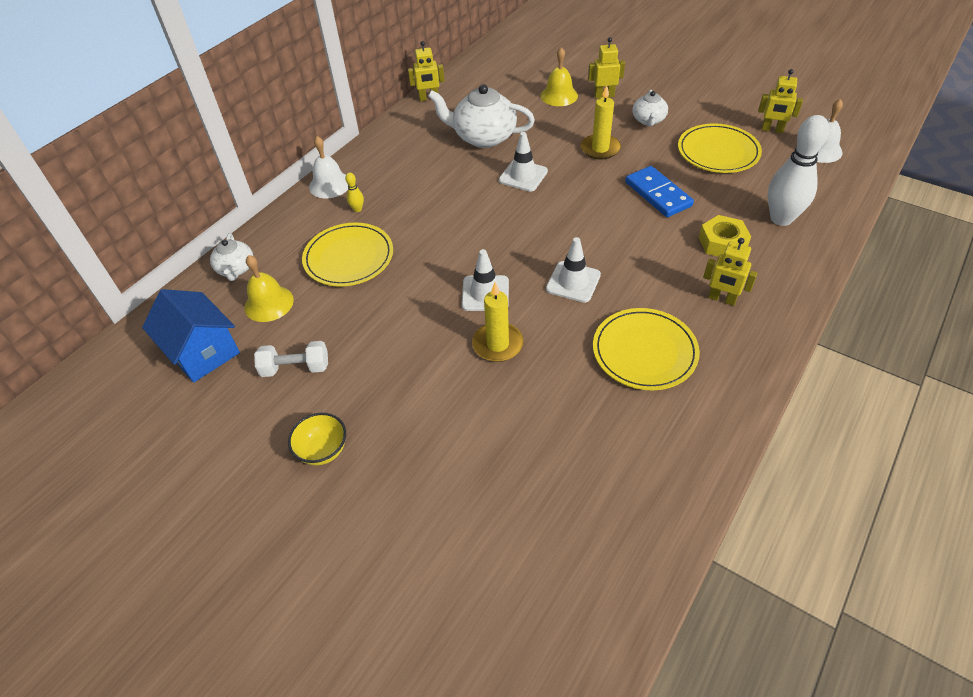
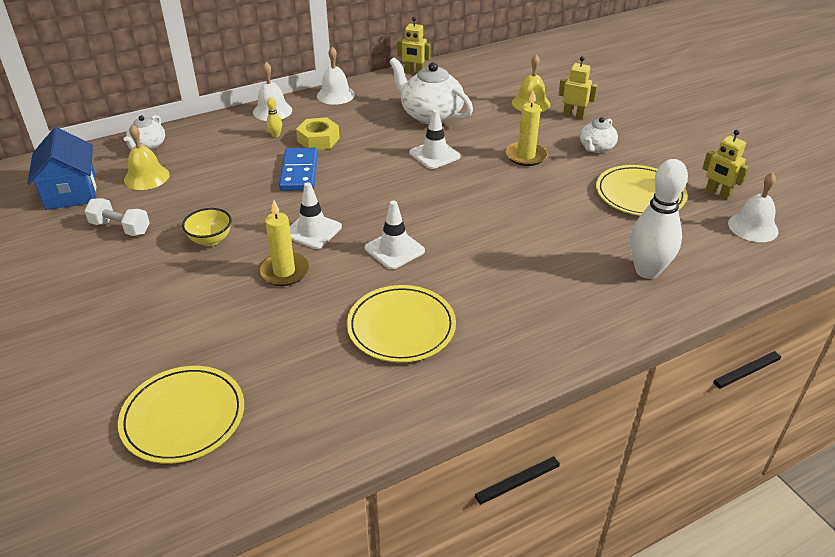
camera: 25 degrees right, 10 degrees down
(323, 450) = (82, 291): yellow bowl -> yellow bowl (210, 240)
(349, 257) = (234, 167): yellow plate -> yellow plate (183, 417)
(376, 146) = (335, 95): none -> white bell
(658, 194) = (543, 209): blue domino -> blue domino (299, 172)
(722, 243) = (565, 269): yellow nut -> yellow nut (318, 140)
(722, 299) = (517, 314): yellow robot -> none

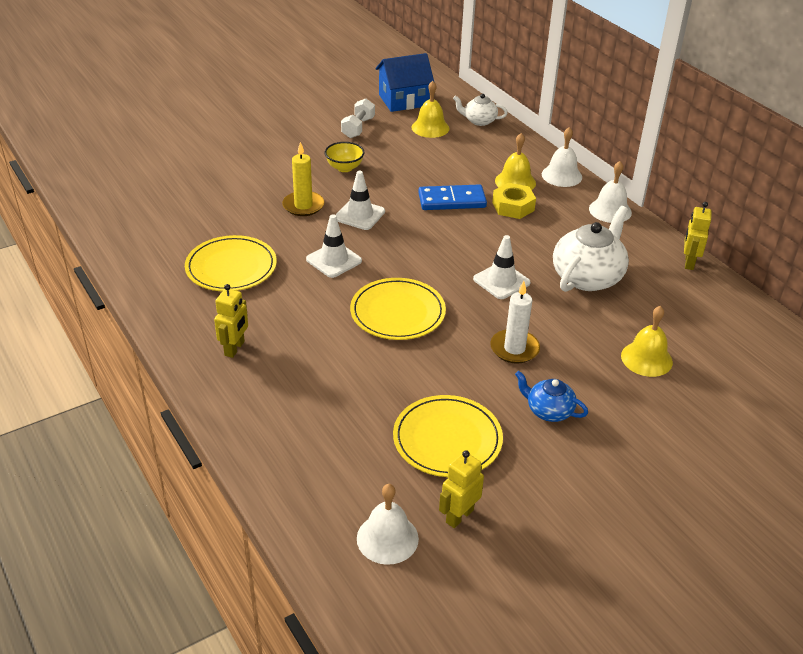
camera: 85 degrees right, 0 degrees up
(183, 417) = (154, 181): yellow plate -> yellow plate (397, 312)
(275, 135) = (515, 182): yellow bowling pin -> yellow bell
(526, 156) = (514, 349): yellow candle -> white candle
(573, 115) = (627, 396): yellow robot -> yellow robot (235, 348)
(596, 148) = (548, 411): white teapot -> blue teapot
(647, 271) = (301, 427): white bowling pin -> none

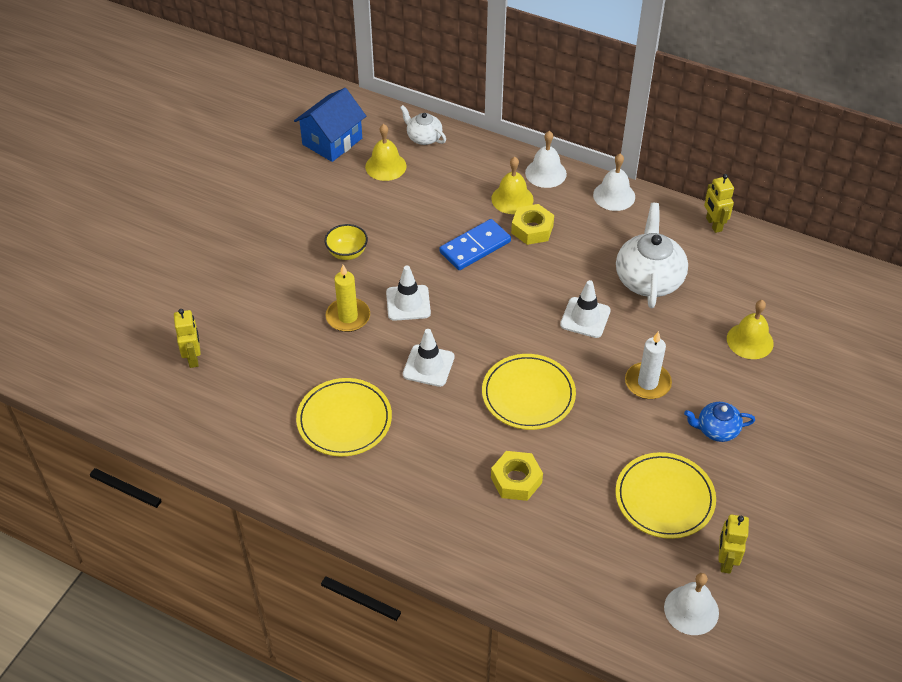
camera: 30 degrees left, 10 degrees up
(235, 348) = (425, 504): yellow robot -> yellow robot (193, 358)
(326, 366) = (516, 480): none -> yellow nut
(358, 128) = (318, 196): white dumbbell -> none
(479, 121) = (423, 137): white teapot -> white teapot turned 60 degrees clockwise

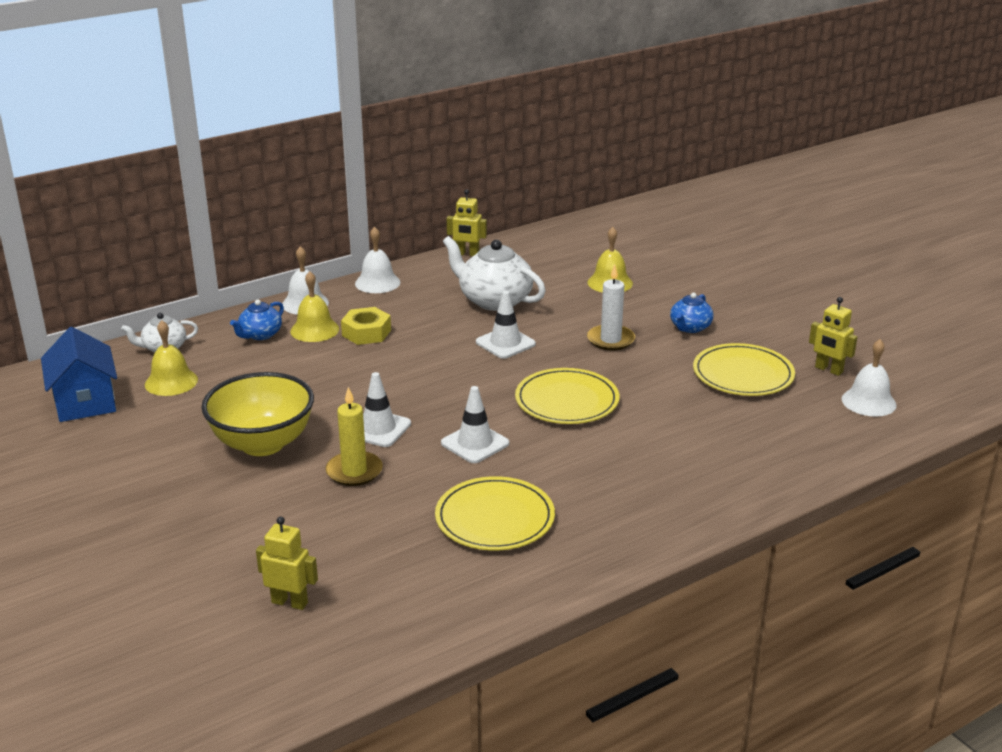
camera: 60 degrees left, 20 degrees down
(347, 253) = (263, 444): yellow bowl -> yellow bowl, size x1.99
(475, 247) = (351, 368): blue domino -> none
(481, 174) = (260, 335): none -> blue teapot
(516, 480) = (663, 440): yellow nut -> none

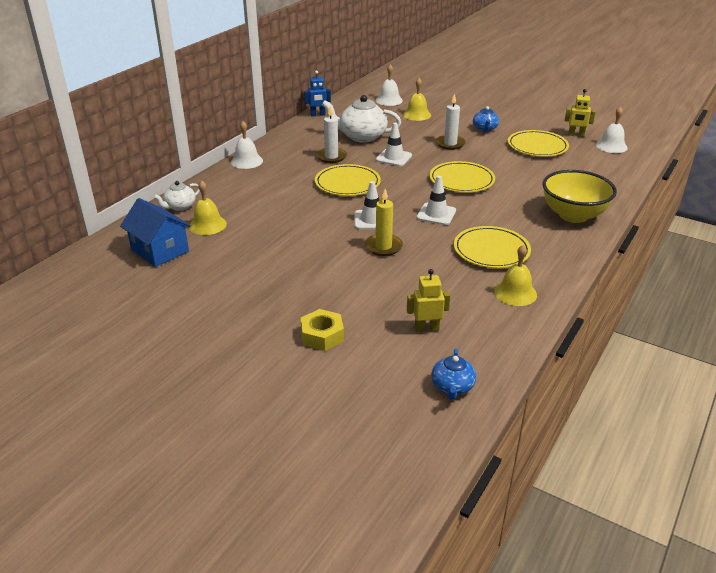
camera: 25 degrees left, 5 degrees up
(260, 335) = (237, 185): blue teapot -> blue teapot (452, 387)
(263, 444) = (309, 246): yellow bowl -> yellow bowl (573, 215)
(314, 330) = (270, 175): yellow bell -> yellow bell (515, 293)
(366, 333) = (304, 169): yellow nut -> yellow nut (322, 335)
(377, 282) = (280, 141): white bell -> white bell (389, 100)
(402, 366) = (347, 183): none -> yellow plate
(421, 322) = (331, 157): none -> white candle
(467, 254) = (318, 115): yellow robot -> blue robot

